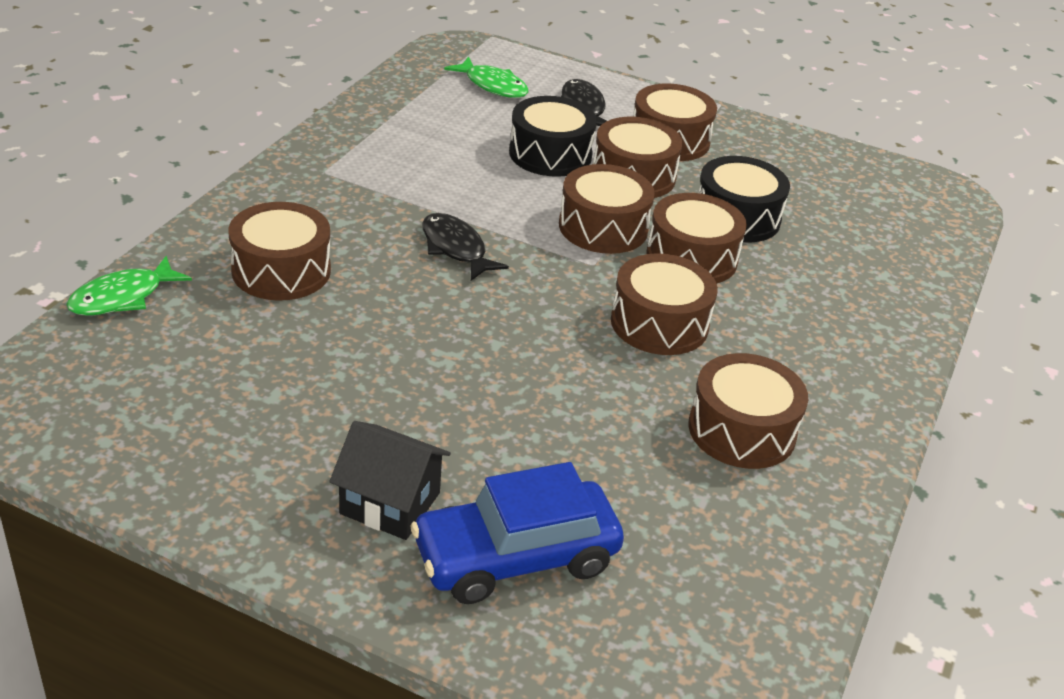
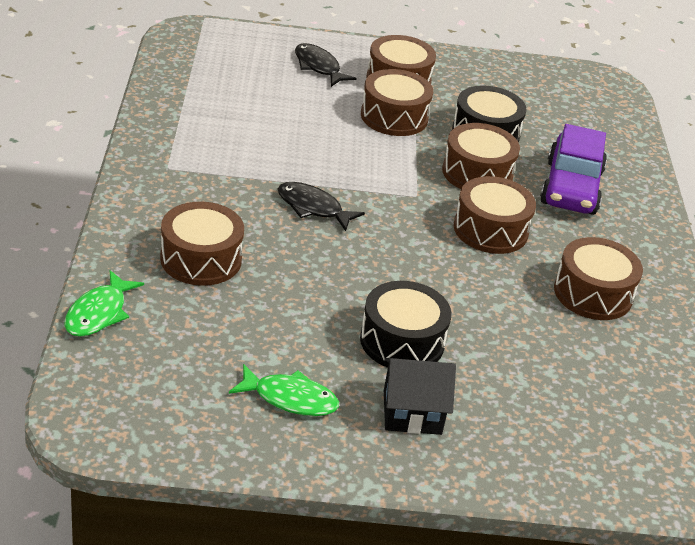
camera: 25 degrees left, 0 degrees up
(493, 85) = (238, 62): green fish -> green fish (290, 398)
(515, 557) = (517, 424): blue car -> none
(550, 154) = (323, 112): black drum -> black drum (402, 341)
(603, 227) = (402, 164): brown drum -> none
(806, 301) = (571, 188): none -> purple car

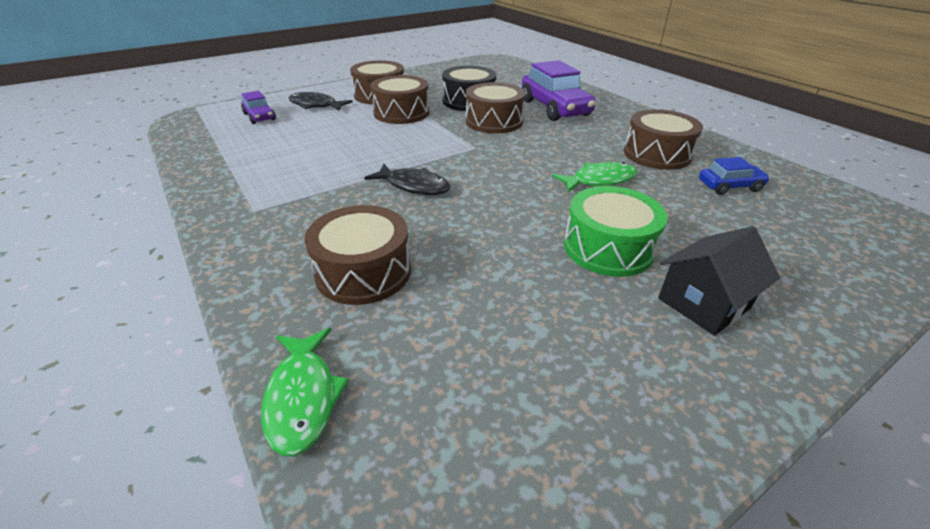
camera: 30 degrees left, 0 degrees up
(252, 59) = (259, 117): none -> purple car
(290, 398) = (605, 361): green fish -> green fish (599, 180)
(313, 208) = (414, 186): black fish -> black fish turned 150 degrees counterclockwise
(402, 341) = (608, 248): black drum -> green drum
(490, 230) = (548, 147): brown drum -> none
(607, 359) = (729, 186): none -> blue car

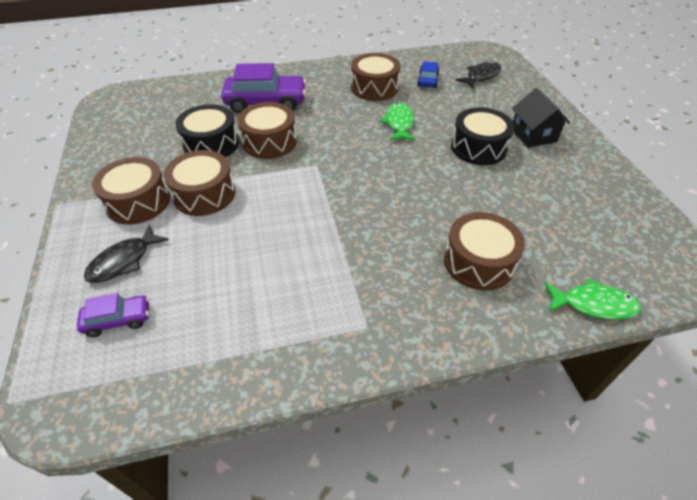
camera: 70 degrees left, 10 degrees up
(414, 186) = (366, 214): black fish -> black fish (481, 76)
(608, 248) = (478, 147): green drum -> black drum

